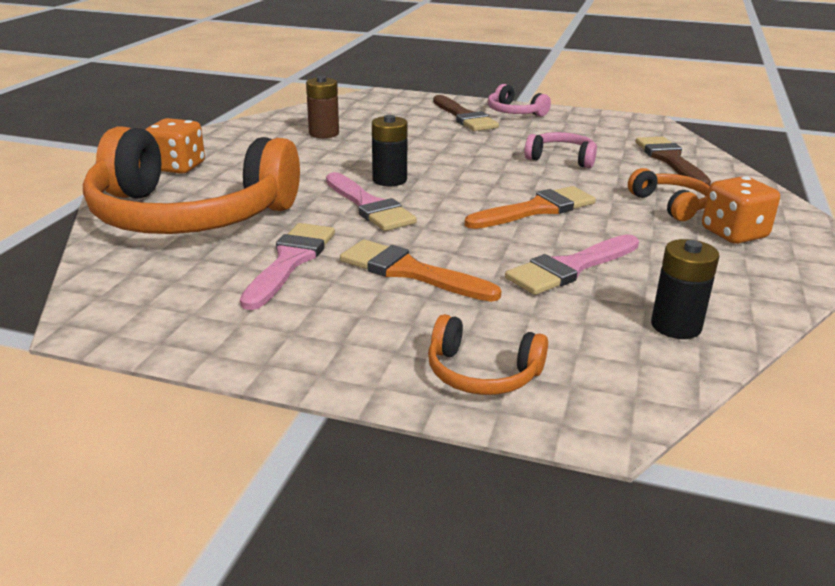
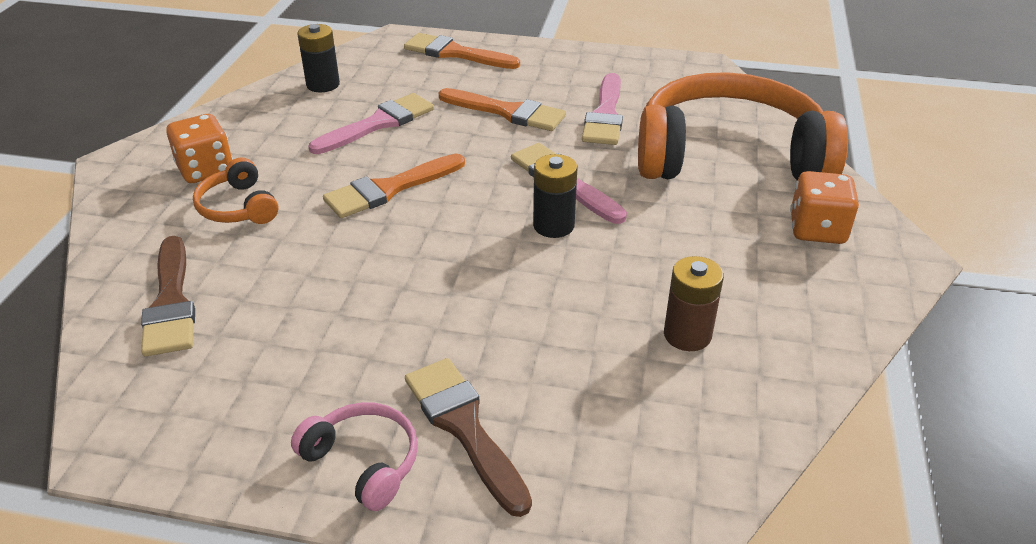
camera: 175 degrees right, 10 degrees up
(482, 373) = (455, 53): orange headphones -> orange brush
(561, 158) = (327, 293): pink headphones -> none

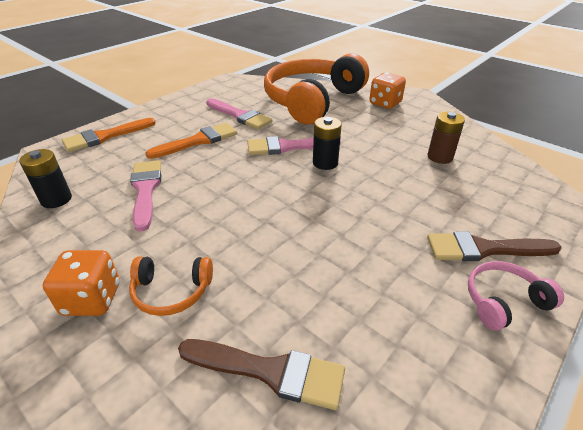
camera: 60 degrees left, 0 degrees up
(389, 189) = (229, 208): orange brush -> none

